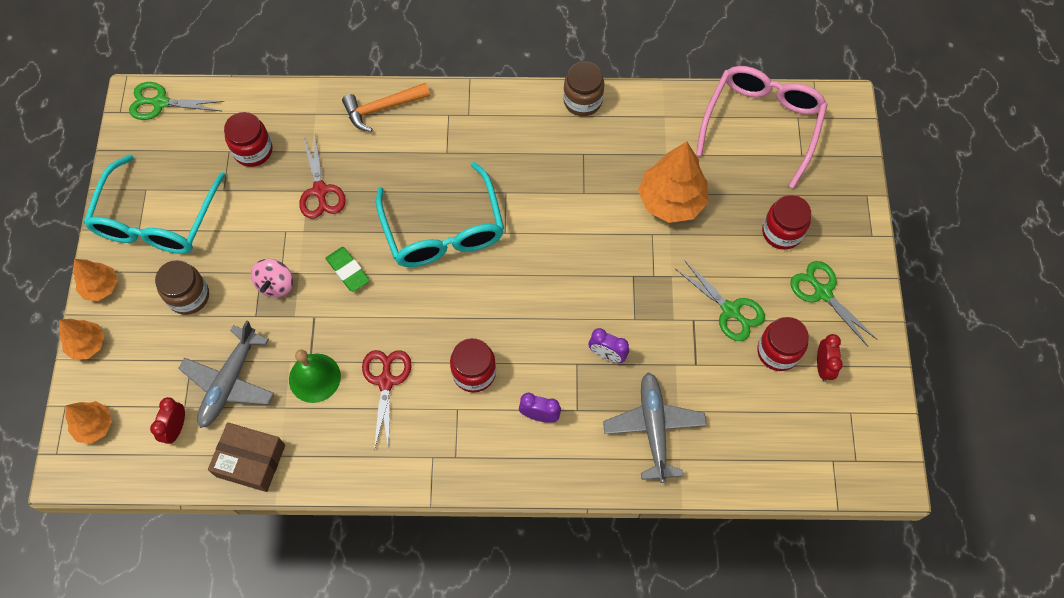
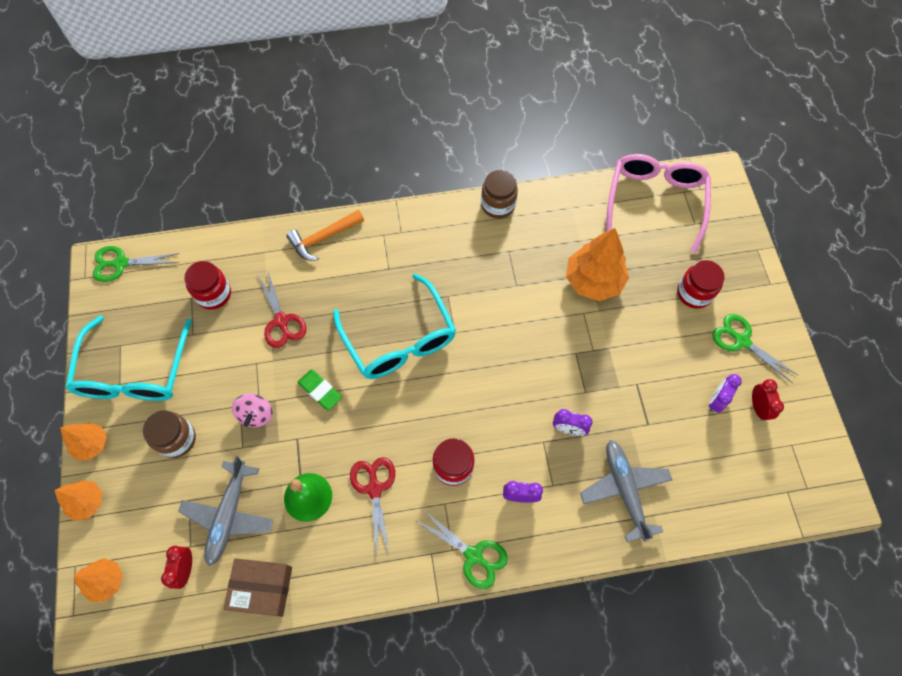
camera: 10 degrees left, 0 degrees up
(730, 310) = (666, 370): green scissors -> green scissors (473, 556)
(778, 352) = (716, 400): red jar -> purple clock

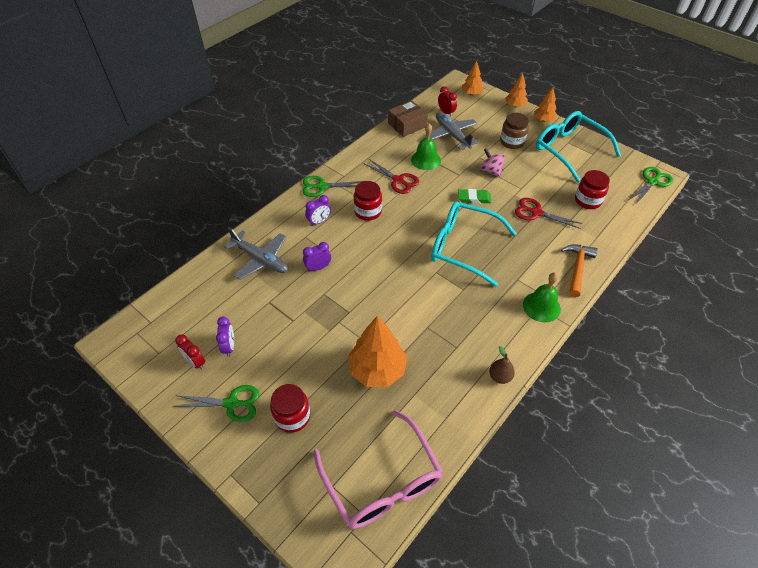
camera: 140 degrees right, 15 degrees down
(398, 230) = (541, 306): none -> green bell
(498, 205) = (500, 376): brown jar -> brown pear

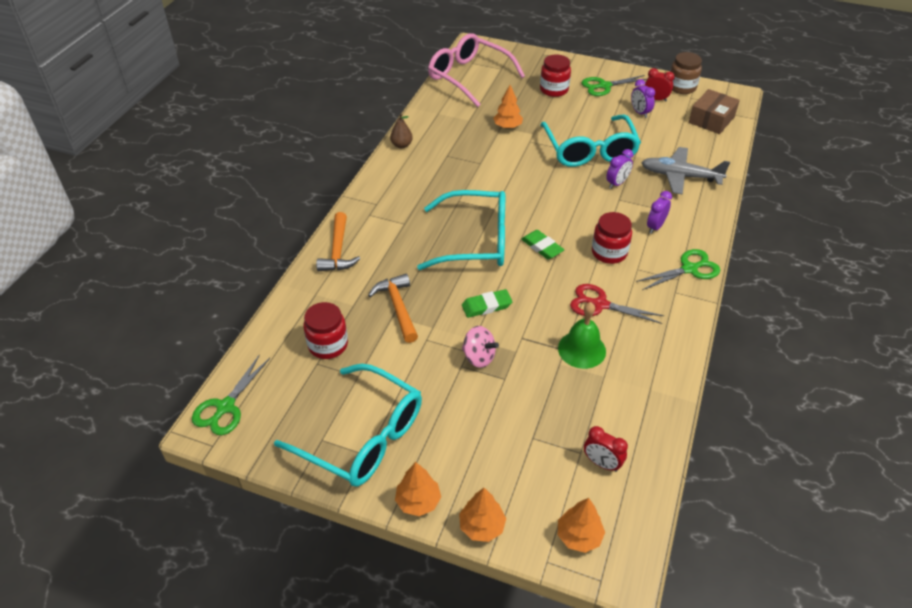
camera: 160 degrees right, 5 degrees down
(315, 312) = (589, 150): none -> turquoise glasses
(377, 369) = (507, 126): orange tree -> orange tree, size x0.57
(407, 125) = (650, 411): brown box -> brown box (711, 120)
(414, 229) = (542, 247): none -> green eraser
(452, 135) = (566, 411): grey plane -> none
(512, 142) = (462, 426): brown jar -> brown jar (681, 87)
(536, 212) = (398, 307): red scissors -> orange hammer
(541, 306) = (373, 204): green bell -> none

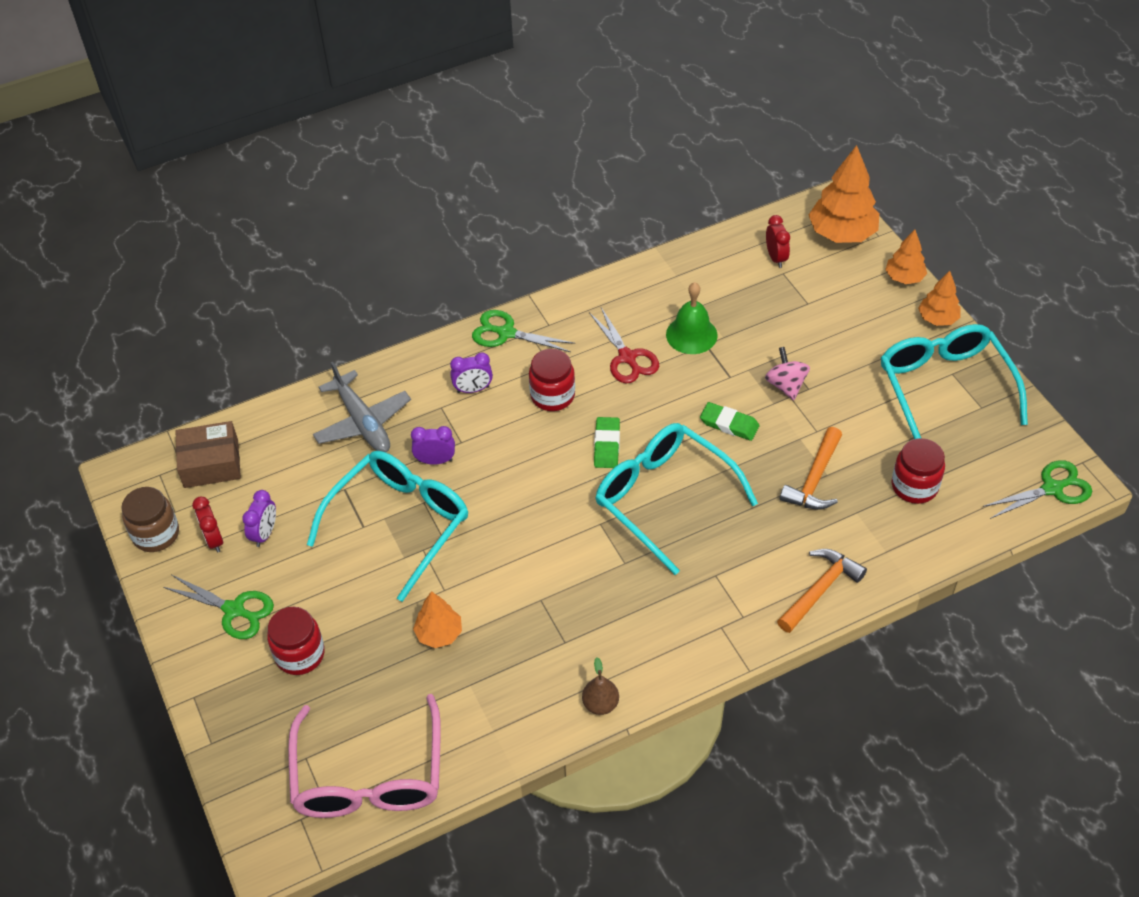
camera: 135 degrees left, 5 degrees up
(579, 536) = (841, 233): orange tree -> orange tree, size x1.76

